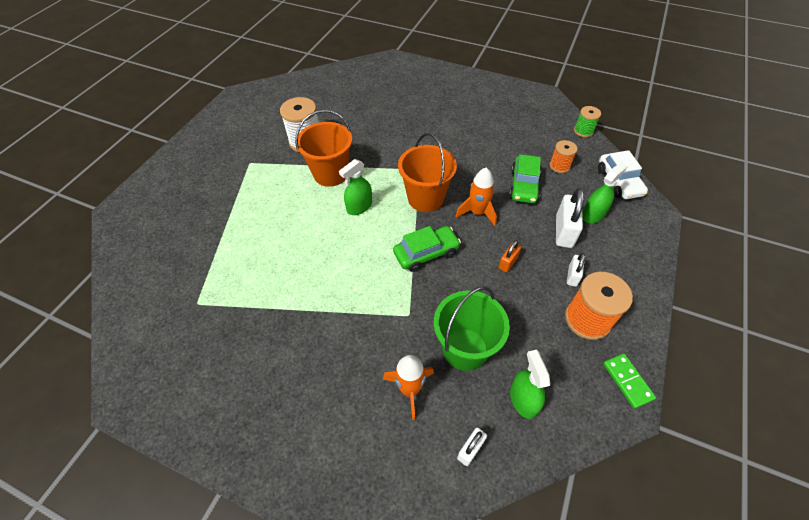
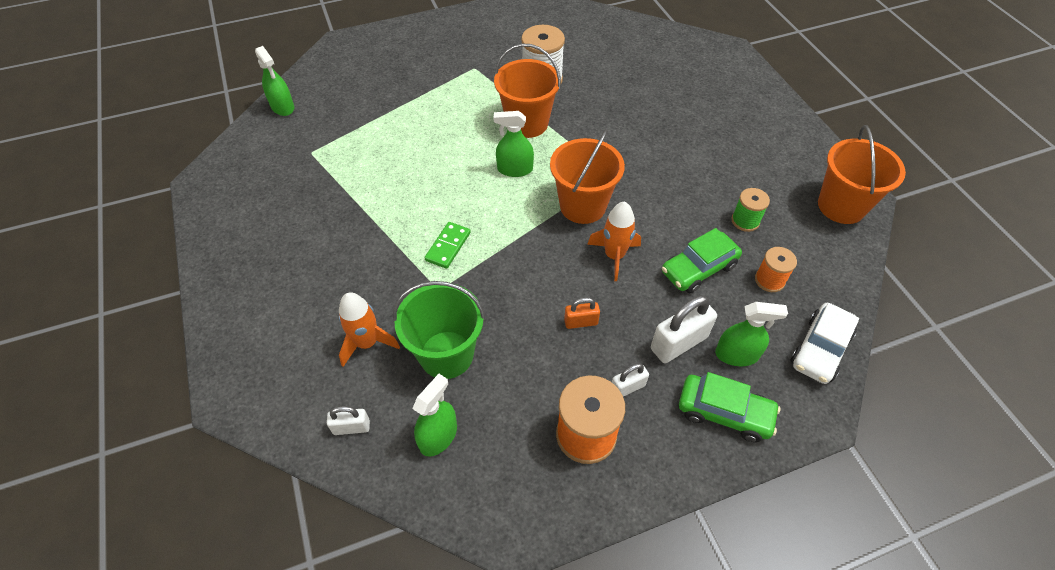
camera: 45 degrees right, 0 degrees up
(126, 290) = (282, 107): none -> green spray bottle
(426, 253) = (519, 253): green car -> green car (724, 412)
(541, 106) = (841, 206): none -> orange bucket
(583, 131) = (856, 267): green spool -> green spool (745, 221)
(627, 381) = (547, 517): green domino -> green domino (448, 246)

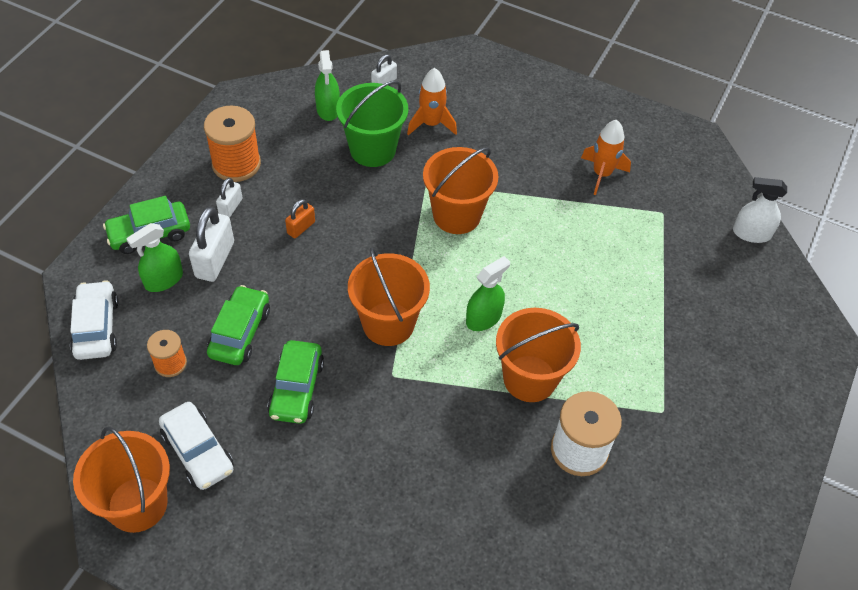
camera: 135 degrees right, 0 degrees up
(282, 107) = (751, 233): green spray bottle -> white spray bottle
(448, 246) = (456, 215): green domino -> orange bucket
(614, 256) = (320, 296): orange rocket -> orange rocket (602, 174)
(684, 207) = (296, 388): none -> green car
(745, 221) = (228, 413): green spool -> none
(781, 211) = (198, 452): none -> white car

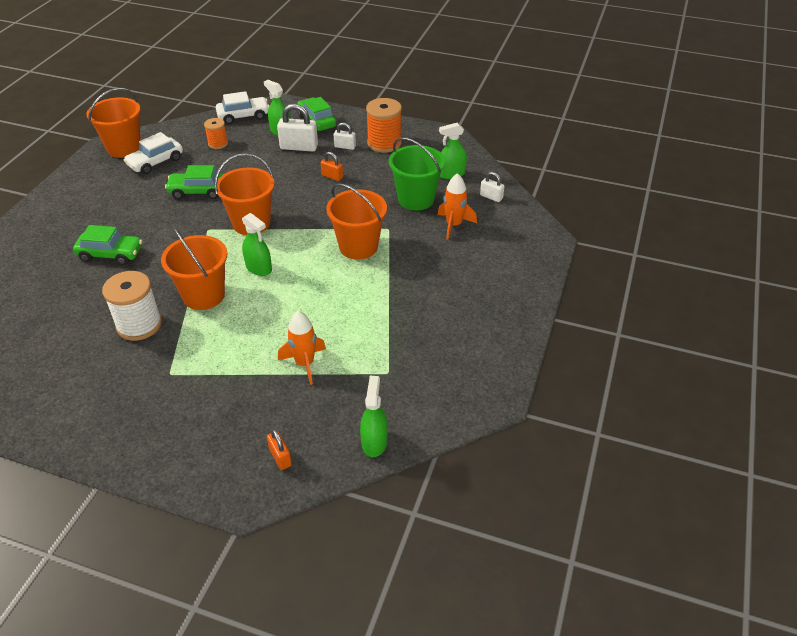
camera: 85 degrees right, 10 degrees down
(240, 332) = (241, 164): green car -> green car (111, 254)
(602, 174) = (425, 329): orange rocket -> orange rocket (305, 364)
(751, 233) = (374, 442): white spray bottle -> green spray bottle
(774, 309) = (280, 457): none -> orange padlock

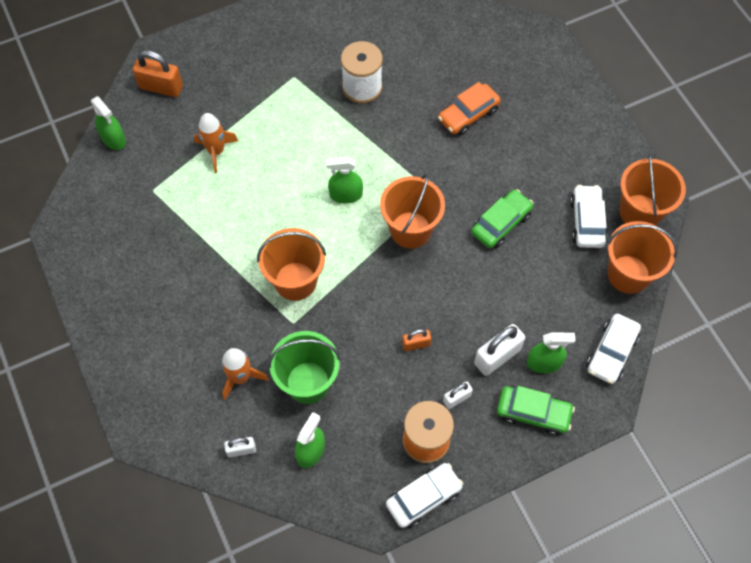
camera: 135 degrees right, 20 degrees up
(111, 254) = (468, 115): green car -> orange car
(203, 295) = (352, 141): orange bucket -> orange bucket (628, 274)
(218, 144) = (573, 292): orange spool -> none
(280, 457) = (161, 87): orange padlock -> orange padlock, size x1.77
(415, 128) = (423, 497): none -> white car

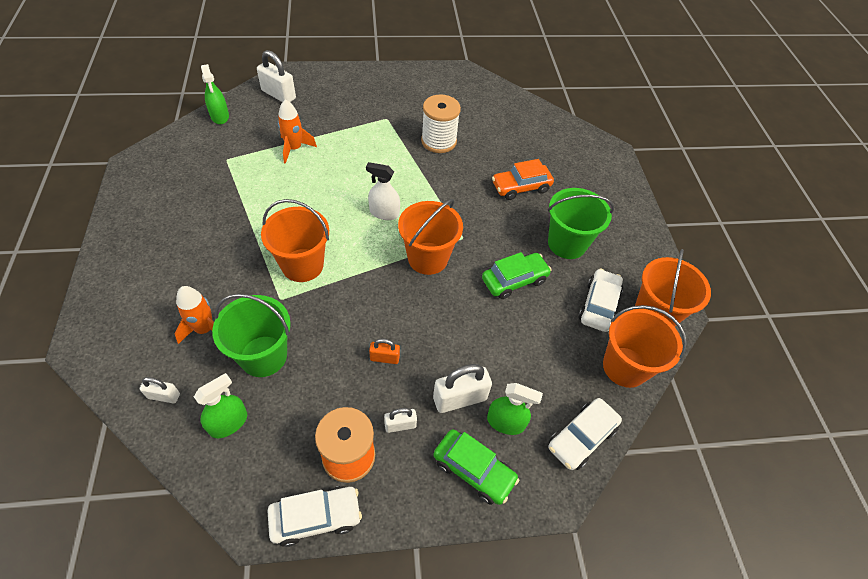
camera: 15 degrees right, 10 degrees down
(161, 87) = (278, 95): orange padlock -> white padlock
(346, 195) = (384, 213): green spray bottle -> white spray bottle
(536, 165) = (567, 243): none -> green bucket

